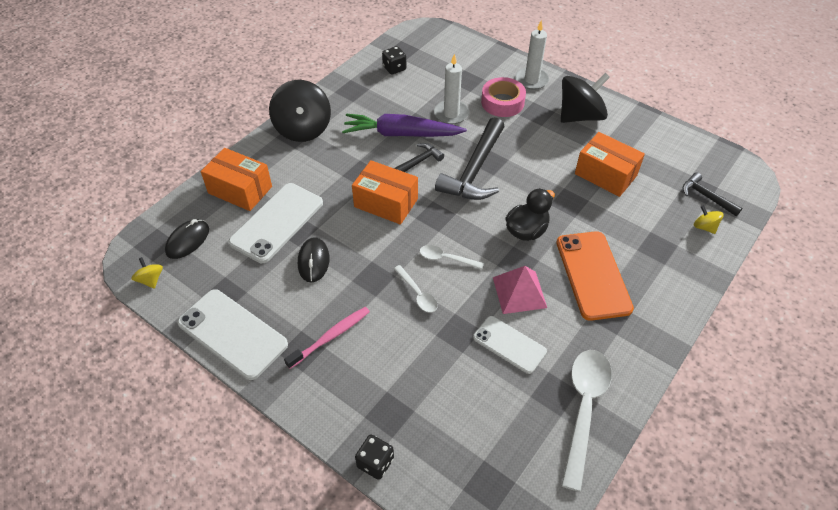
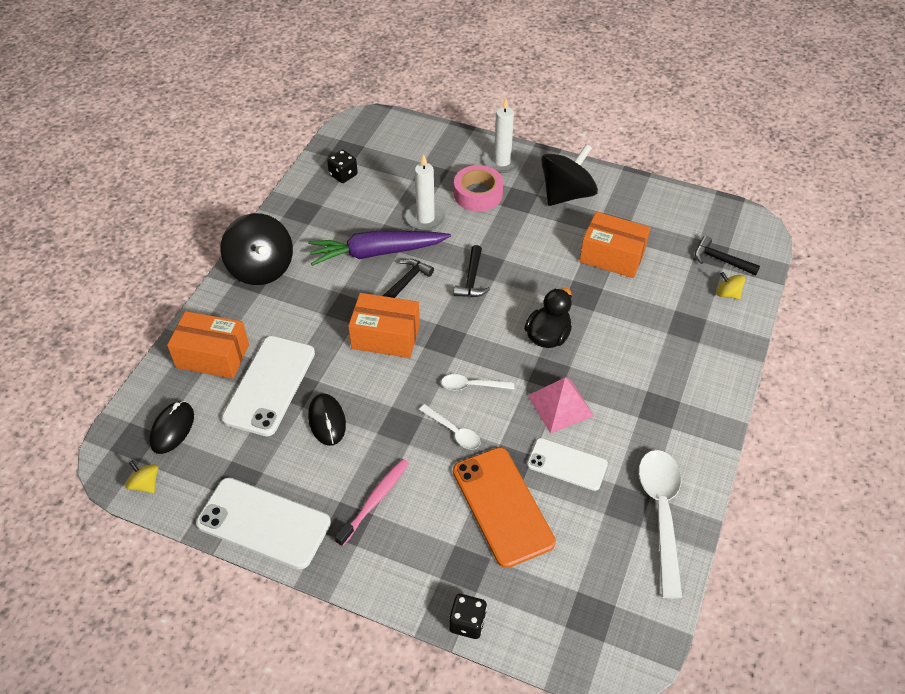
camera: 15 degrees left, 0 degrees up
(474, 170) = (471, 279): black hammer -> black hammer, size x0.52
(593, 275) = (630, 370): orange phone -> orange phone (502, 506)

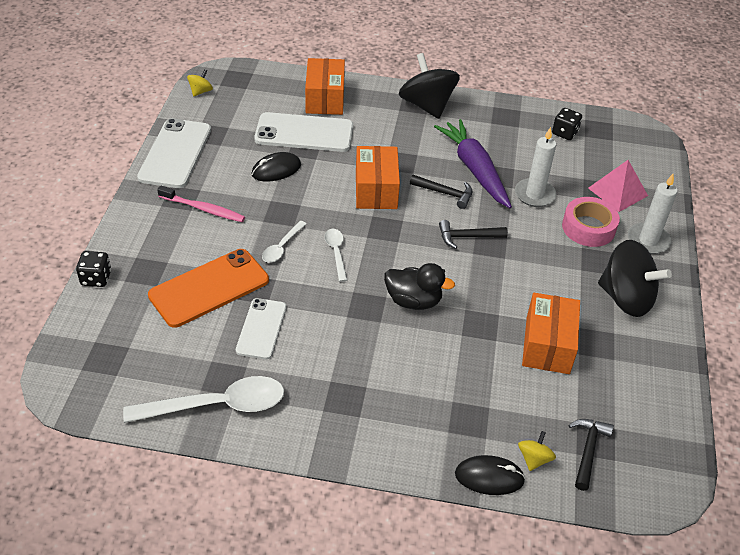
camera: 75 degrees right, 5 degrees down
(172, 429) = (251, 93): black mouse -> black mouse (489, 477)
(261, 268) = (427, 106): black spinning top -> black spinning top turned 105 degrees clockwise
(560, 405) = (329, 318): pink pyramid -> pink pyramid (617, 192)

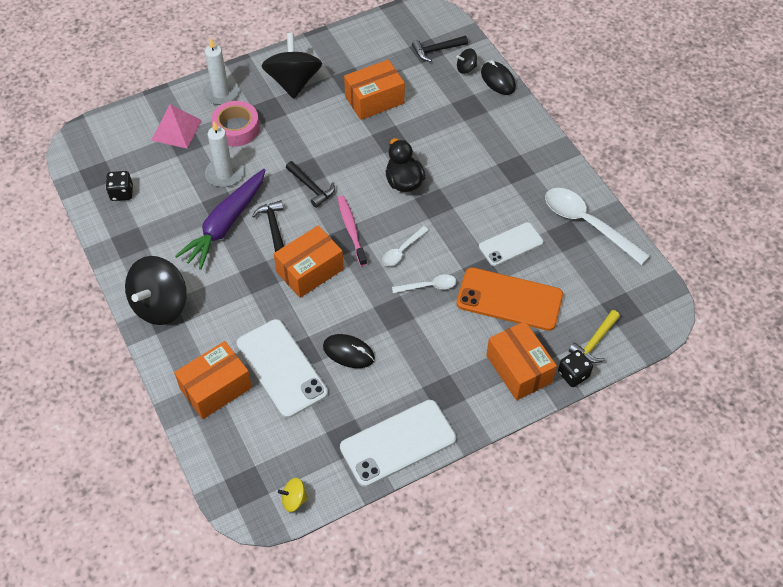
camera: 125 degrees left, 10 degrees up
(103, 314) = (594, 342): none -> yellow hammer
(144, 250) = (519, 369): none -> orange box
(203, 209) = (440, 366): pink toothbrush -> pink toothbrush (351, 230)
(534, 459) = (466, 68): yellow spinning top -> black spinning top

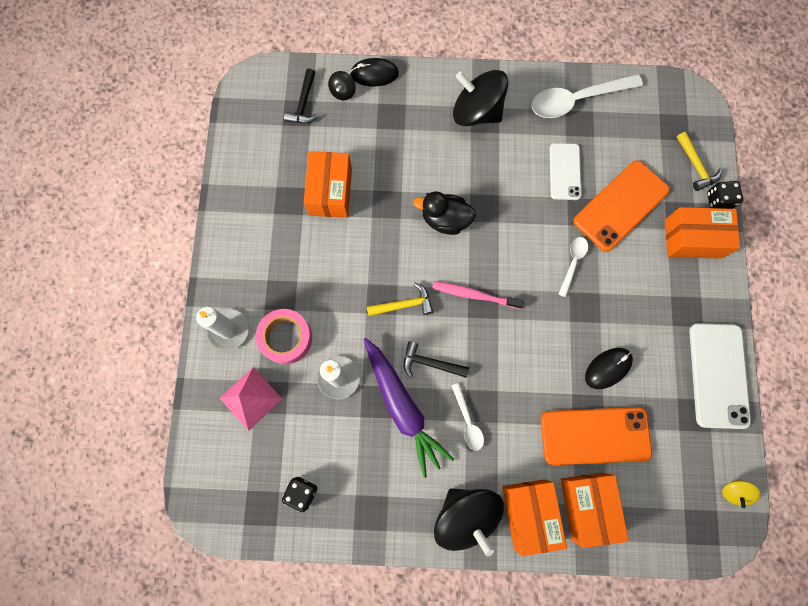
camera: 60 degrees left, 20 degrees up
(281, 368) = (595, 435): white phone -> orange phone
(293, 82) = (259, 253): black spinning top -> black spinning top (476, 112)
(310, 271) = (501, 356): orange box -> orange box (529, 513)
(311, 187) = (404, 305): black hammer -> yellow hammer
(402, 251) = (522, 264): white spoon -> white spoon (468, 422)

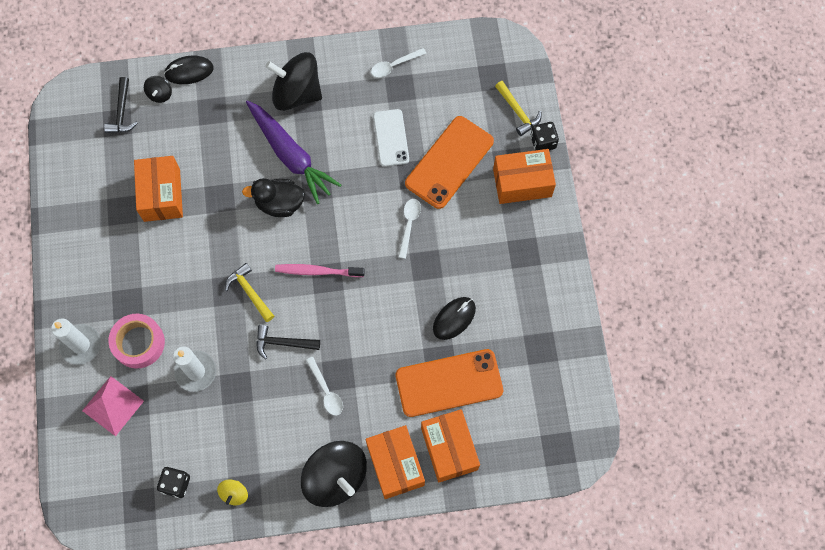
camera: 10 degrees left, 5 degrees down
(402, 407) = (262, 388): purple carrot -> purple carrot (291, 155)
(404, 305) = (250, 292): yellow hammer -> yellow hammer turned 105 degrees counterclockwise
(576, 100) = (394, 65): white spoon -> white spoon, size x0.51
(718, 375) = (559, 307): white phone -> none
(734, 491) = (584, 411): yellow spinning top -> yellow spinning top (234, 493)

